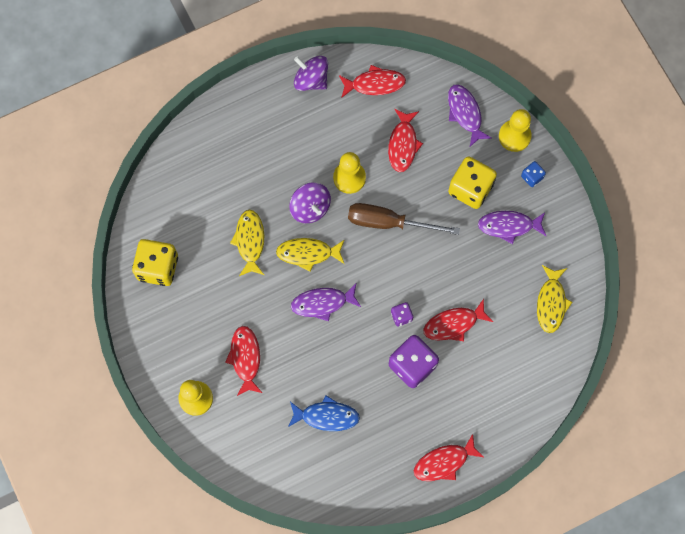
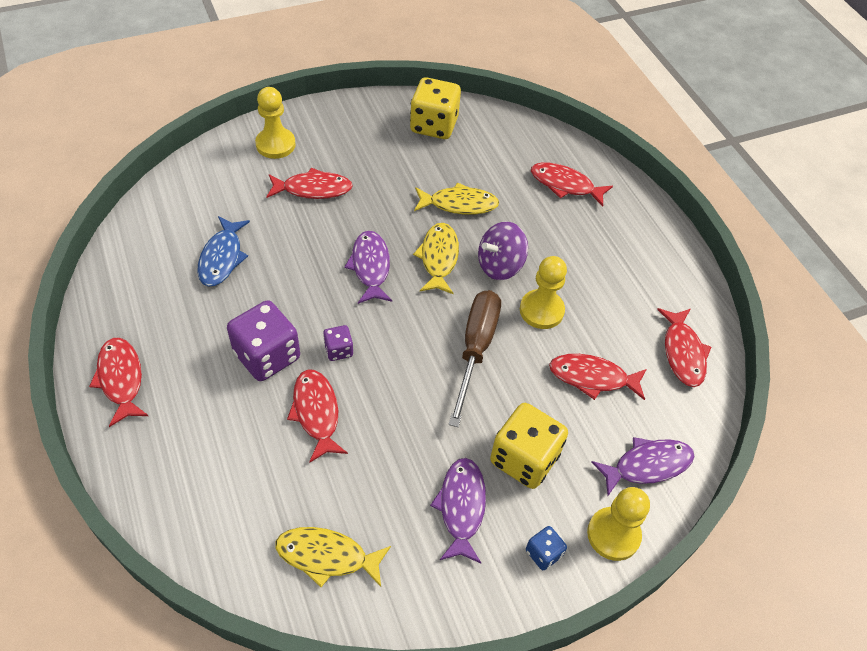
camera: 90 degrees right, 20 degrees down
(219, 159) = (565, 185): none -> red fish
(311, 80) = (680, 282): purple spinning top -> none

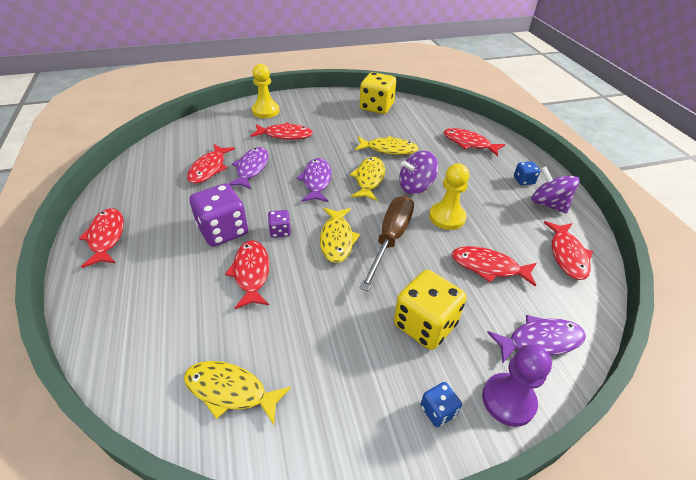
camera: 10 degrees right, 10 degrees down
(222, 258) = (209, 168): blue fish -> red fish
(411, 356) = (337, 239): none -> yellow fish
(461, 507) = (363, 360): purple fish -> purple fish (251, 169)
(613, 534) = (508, 400): yellow pawn -> purple pawn
(635, 244) = (523, 180): none -> blue dice
(664, 279) = (548, 204): none -> purple spinning top

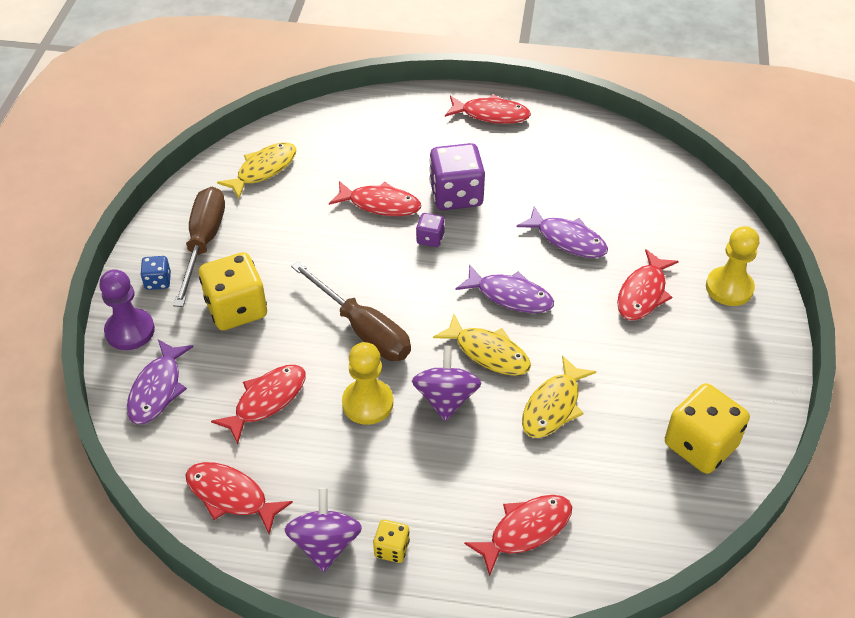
camera: 115 degrees right, 5 degrees up
(209, 168) = (585, 201): red fish -> none
(337, 239) = (390, 282): yellow fish -> none
(365, 394) = (203, 243): none -> brown screwdriver
(523, 180) = (392, 548): blue dice -> yellow dice
(548, 204) = (325, 544): purple spinning top -> purple spinning top turned 75 degrees counterclockwise

